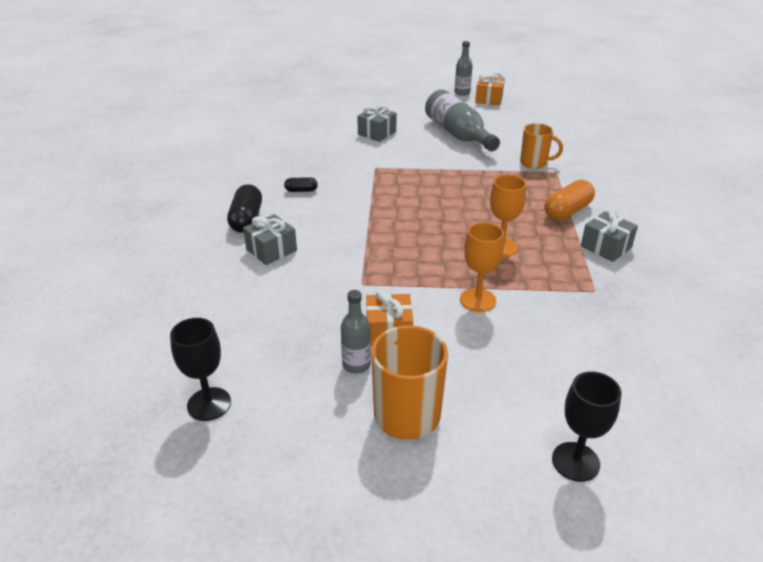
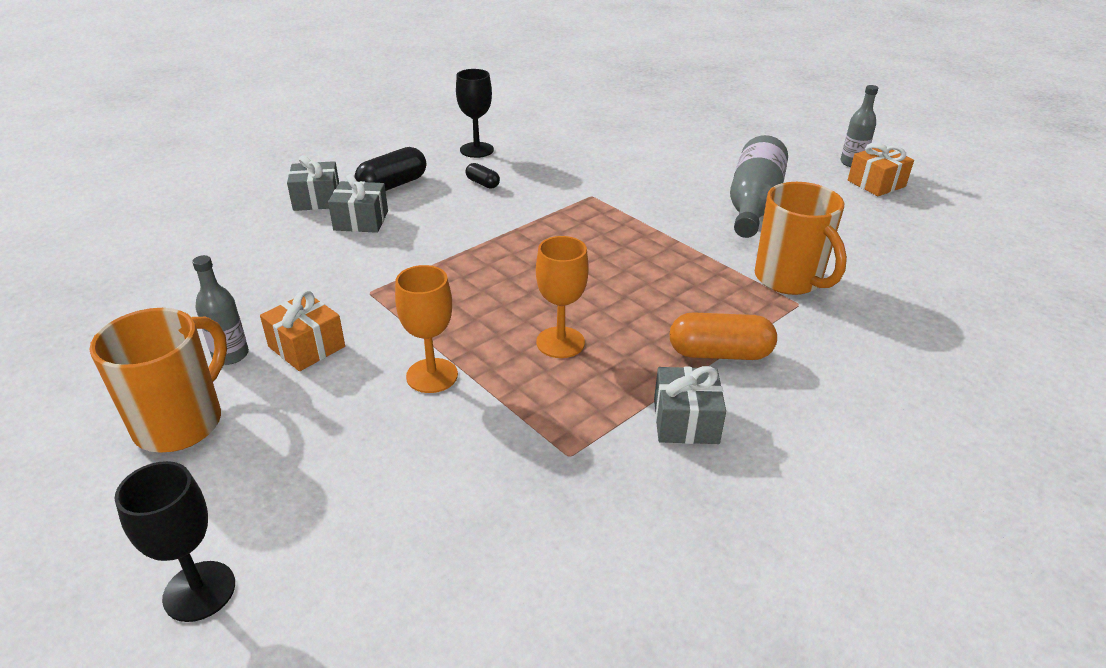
camera: 45 degrees right, 0 degrees up
(209, 404) = (100, 309): black goblet -> black goblet (476, 150)
(377, 133) = (661, 164): grey gift -> grey gift (317, 199)
(534, 163) = (789, 280): orange mug -> orange mug, size x1.53

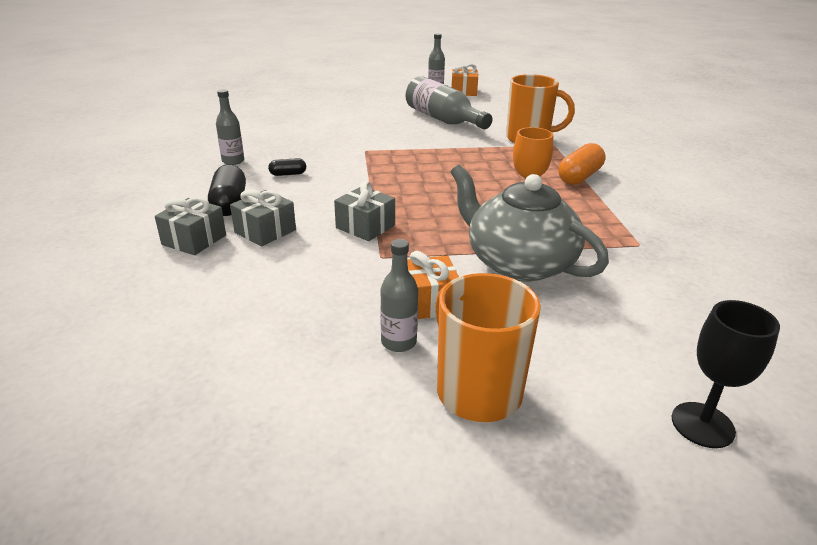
camera: 55 degrees left, 5 degrees down
(432, 375) = (518, 263): orange goblet -> grey teapot
(476, 150) = (233, 161): black goblet -> grey bottle
(685, 421) = (632, 205): grey gift -> grey gift (365, 226)

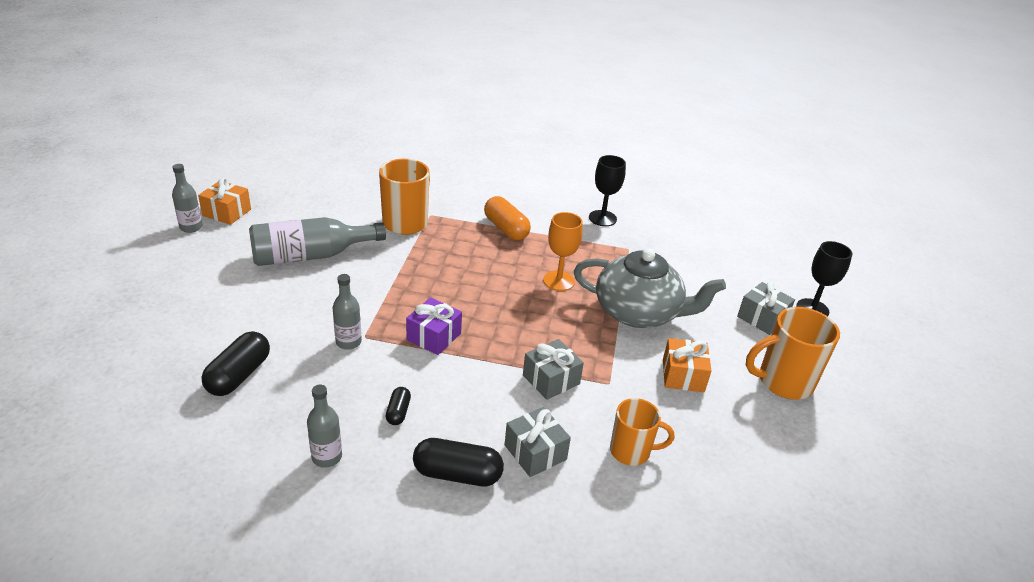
camera: 75 degrees left, 5 degrees up
(194, 240) = (535, 513): grey gift -> grey gift (762, 318)
(285, 279) = (631, 451): none -> orange mug
(298, 126) = (239, 375): none -> black capsule
(385, 172) = (434, 336): none -> purple gift
(398, 342) = (730, 403): grey bottle -> grey bottle (348, 342)
(518, 263) = (638, 313): grey teapot -> grey teapot turned 135 degrees counterclockwise
(681, 222) = (602, 218): none -> black goblet

